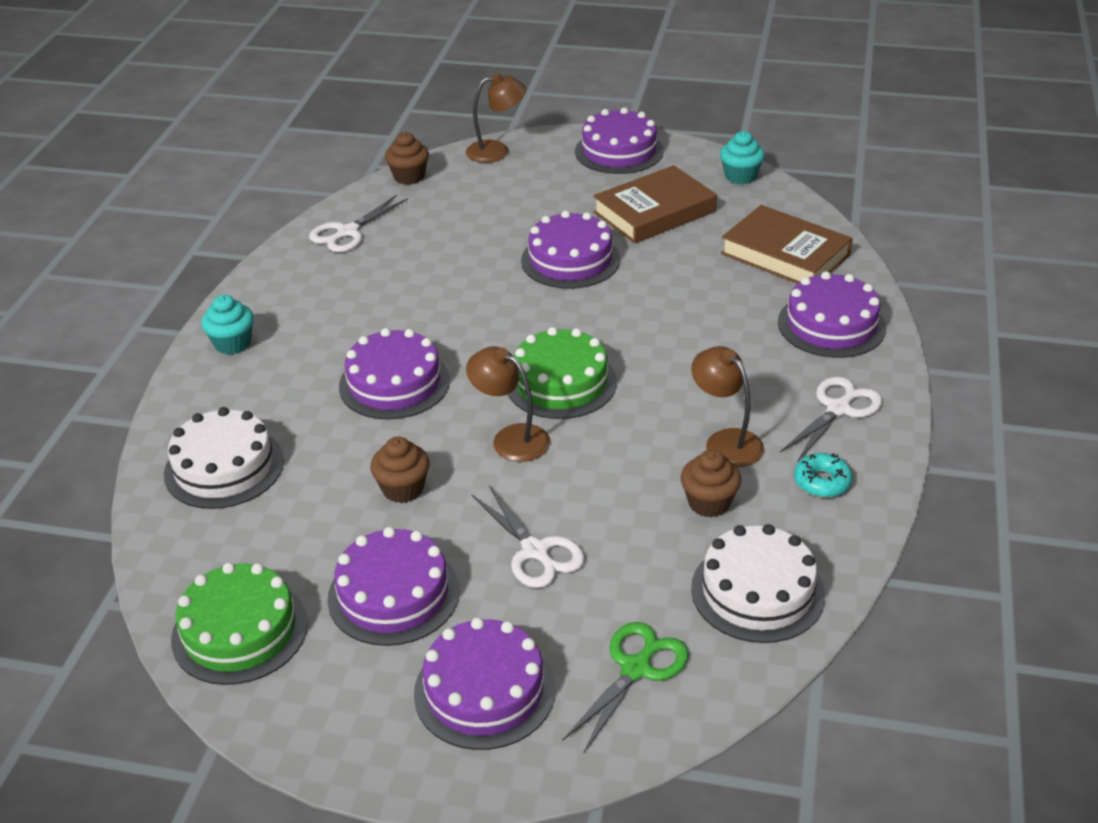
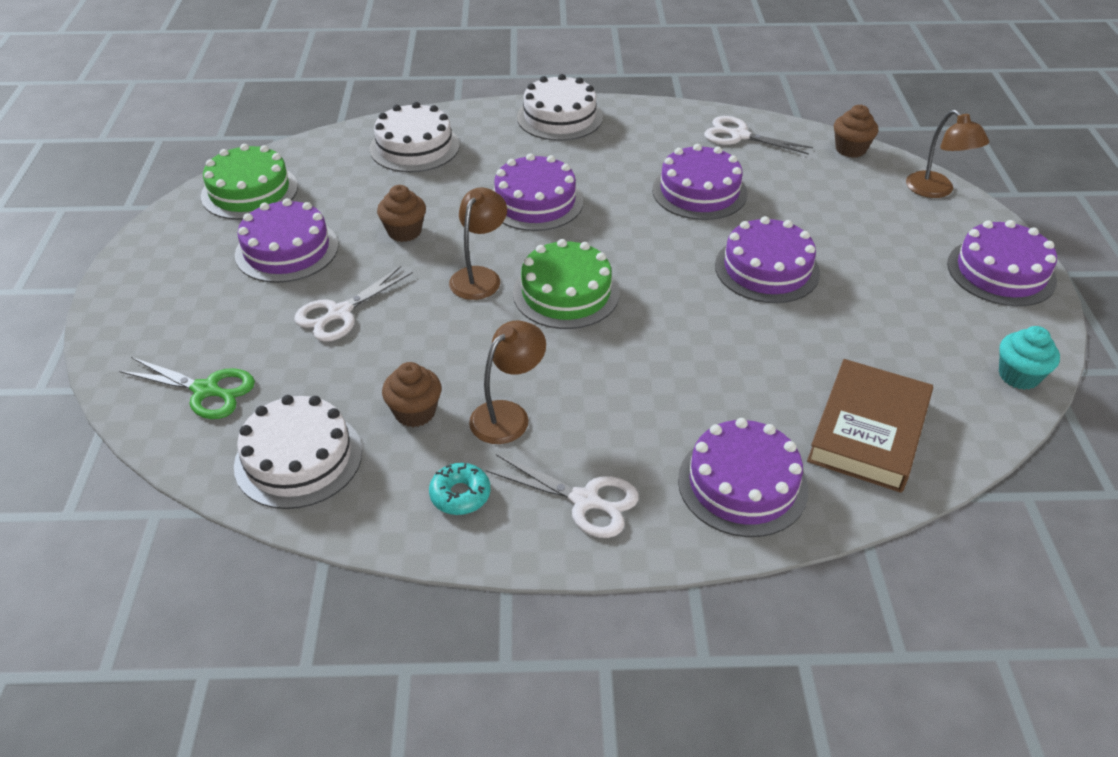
camera: 75 degrees right, 5 degrees up
(232, 343) = (559, 117): turquoise cupcake -> white cake
(484, 691) = (188, 312): purple cake -> purple cake (699, 191)
(654, 212) = (892, 315): brown book -> none

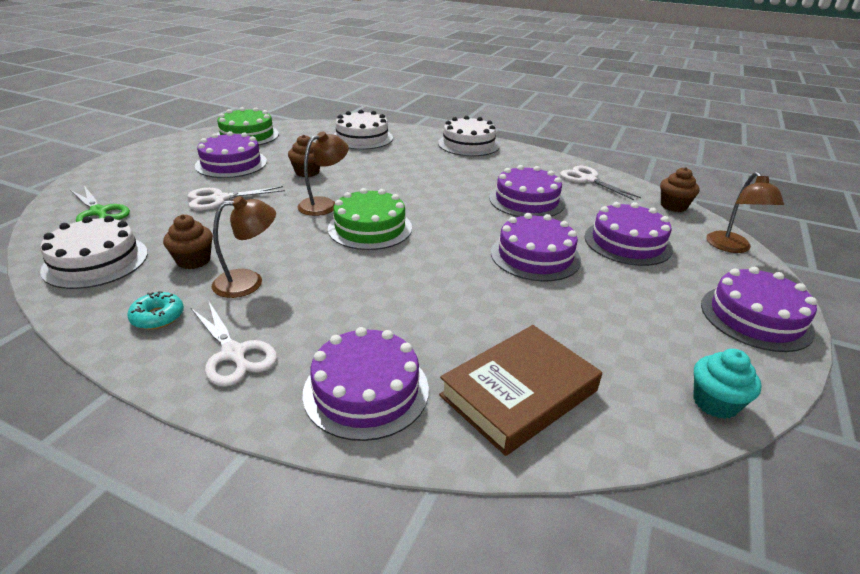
camera: 25 degrees right, 10 degrees down
(535, 202) = (405, 178): purple cake -> purple cake (627, 242)

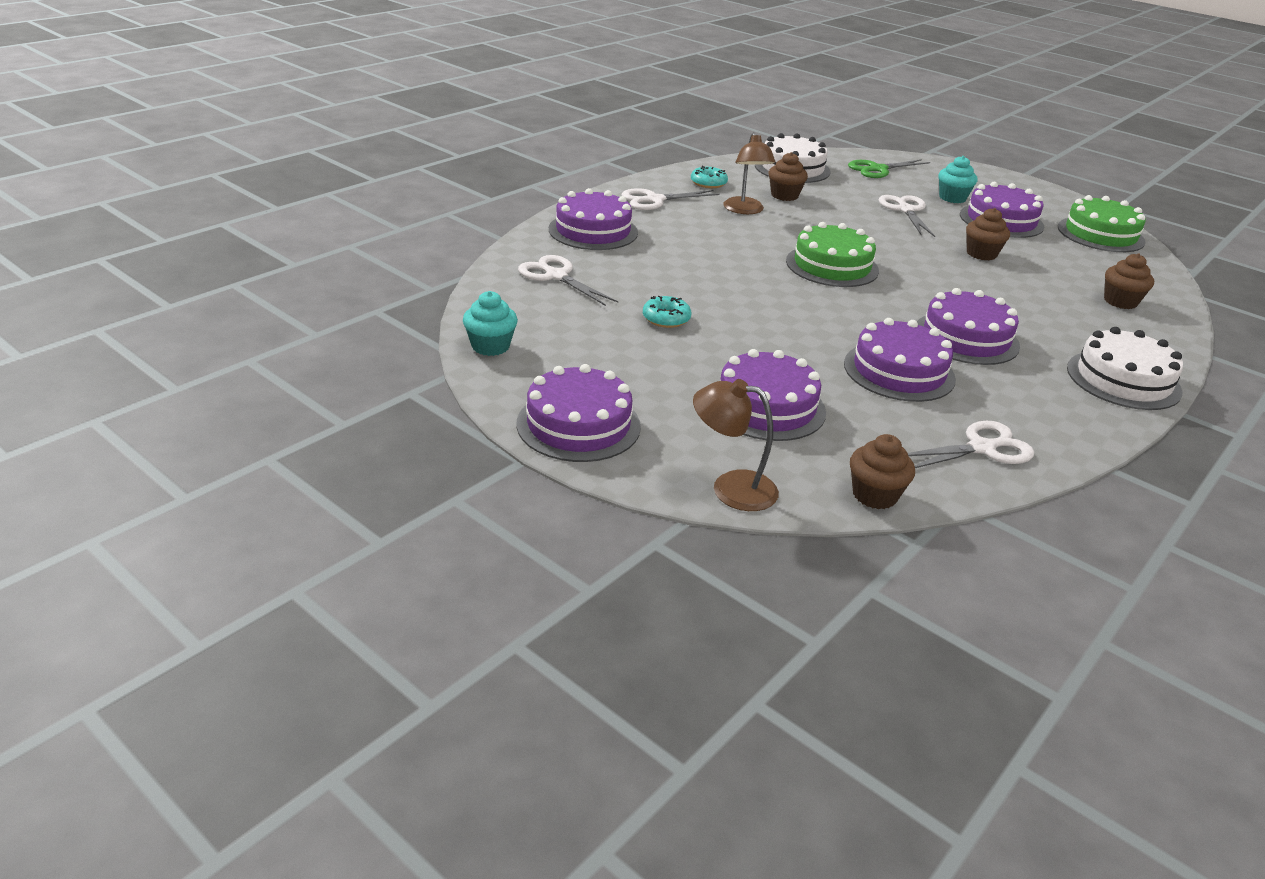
camera: 105 degrees right, 0 degrees up
(181, 180) = (952, 198): none -> turquoise cupcake
(324, 204) = (890, 252): brown lamp -> none
(362, 138) = (1120, 301): white cake -> brown cupcake
(519, 393) = (556, 276): brown book -> white scissors
(535, 256) = (750, 336): purple cake -> purple cake (966, 338)
(546, 300) = (666, 319): none -> turquoise donut

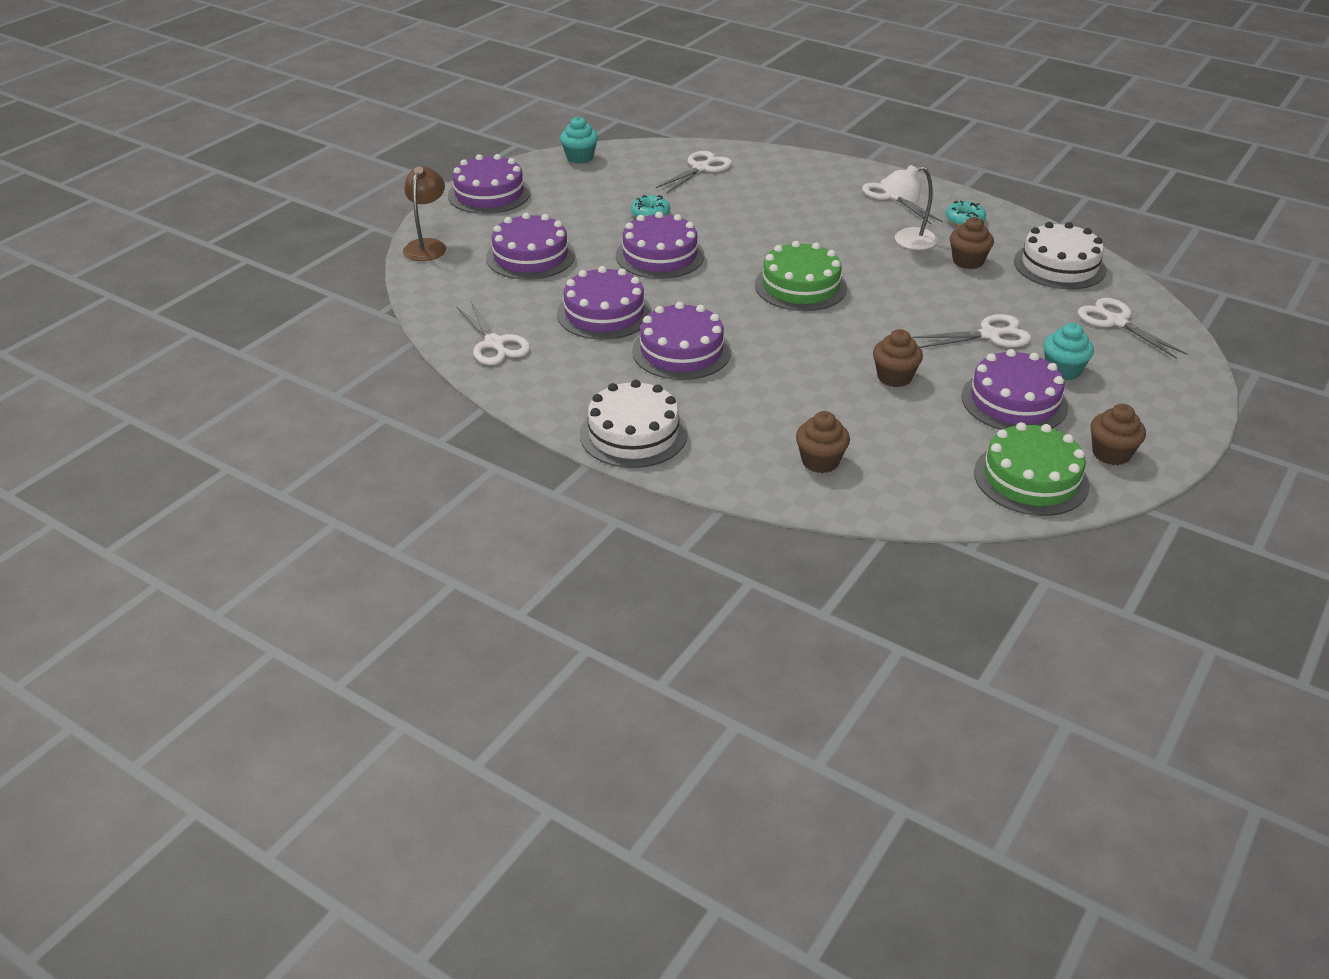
camera: 85 degrees right, 5 degrees up
(593, 231) = (799, 175): purple cake -> purple cake (660, 255)
(745, 210) = (906, 241): brown lamp -> white lamp
(874, 495) = (426, 296): brown cupcake -> brown cupcake (1111, 454)
(877, 169) = (1116, 321): green scissors -> white scissors

